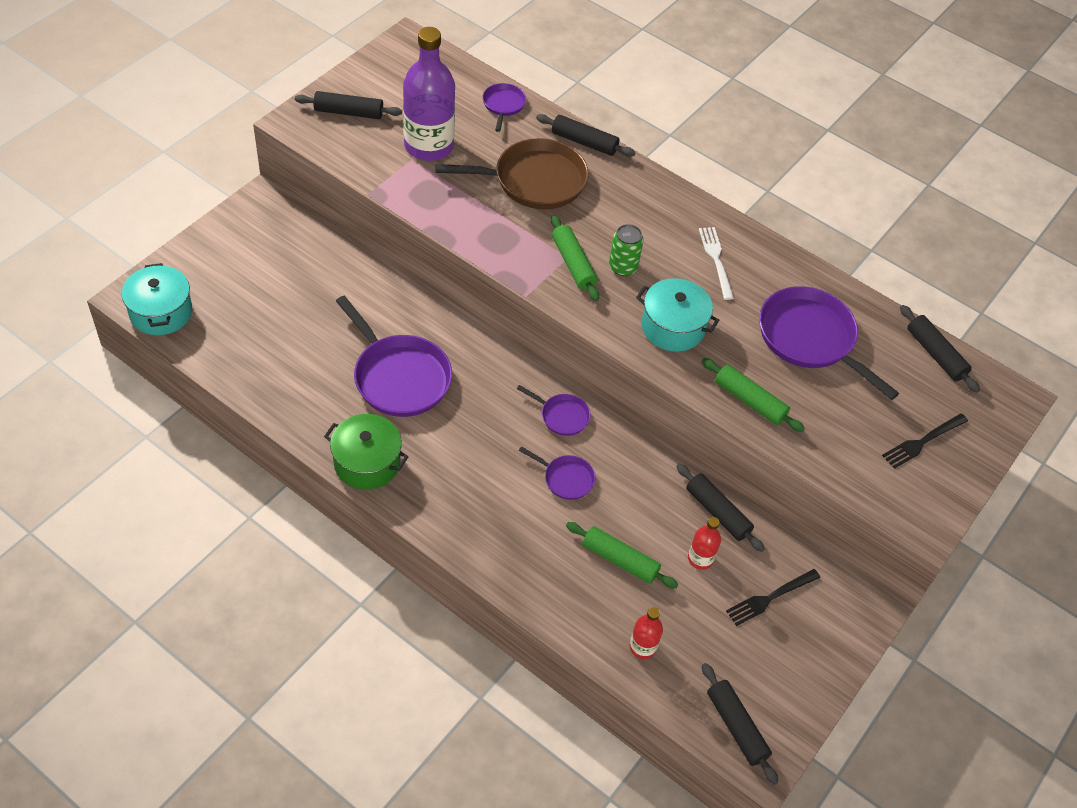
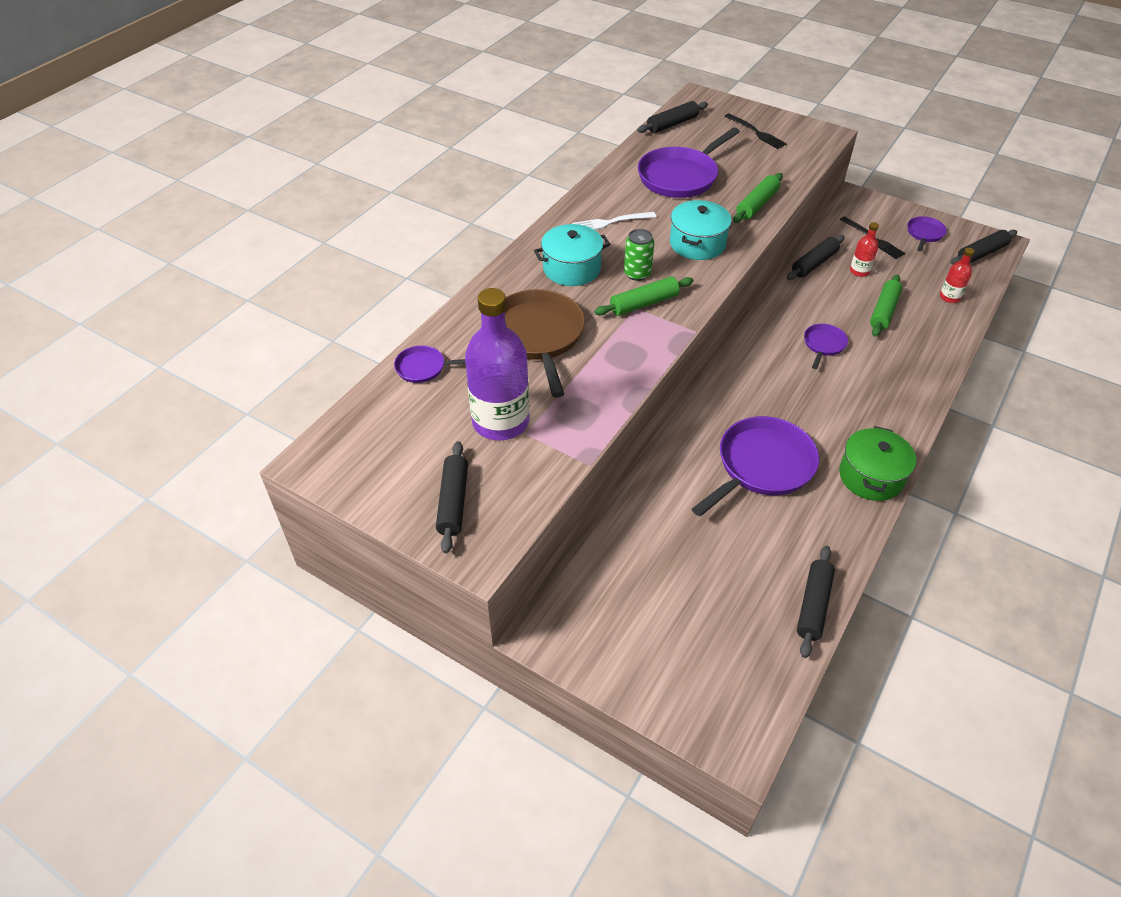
camera: 90 degrees left, 5 degrees down
(161, 312) = (753, 706): turquoise pot -> turquoise pot (571, 269)
(562, 416) = (760, 351): purple pan -> purple pan (924, 234)
(584, 142) = (474, 305): black rolling pin -> black rolling pin (813, 605)

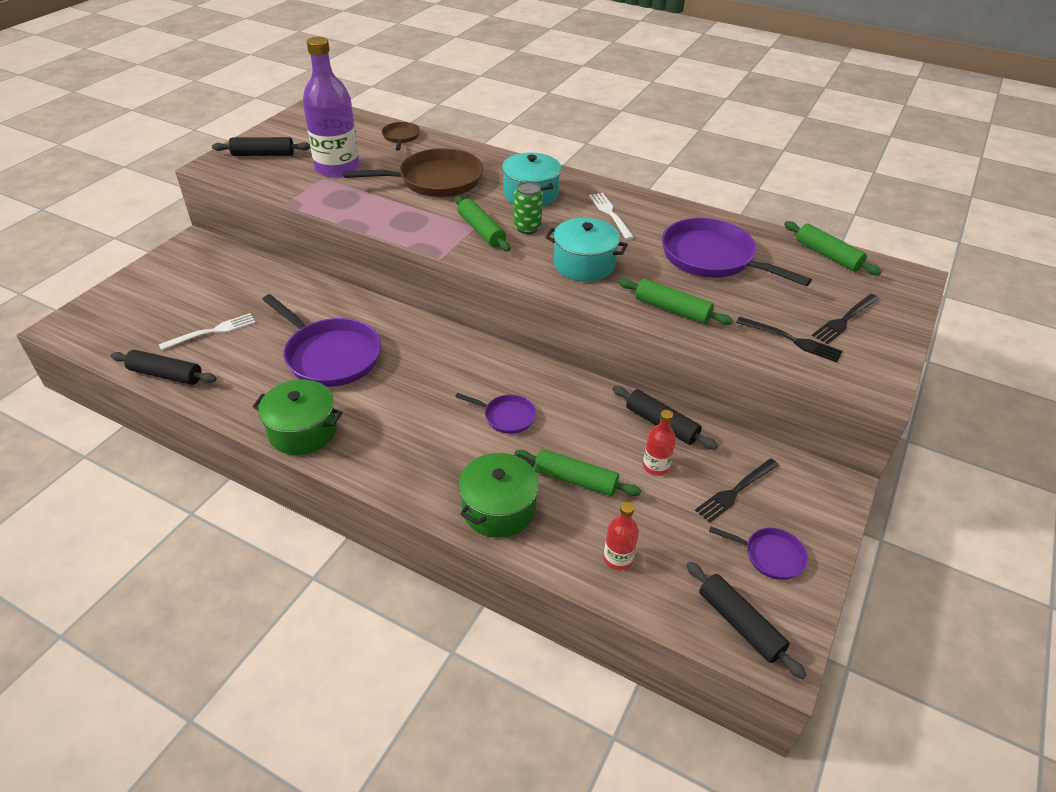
camera: 85 degrees right, 5 degrees down
(424, 368) = (401, 137): purple pan -> brown pan
(672, 124) = (827, 255): black rolling pin -> green rolling pin
(733, 575) = (213, 331): none -> white fork
(785, 157) = (793, 340): none -> black fork
(924, 352) = (499, 509): none -> green pot

